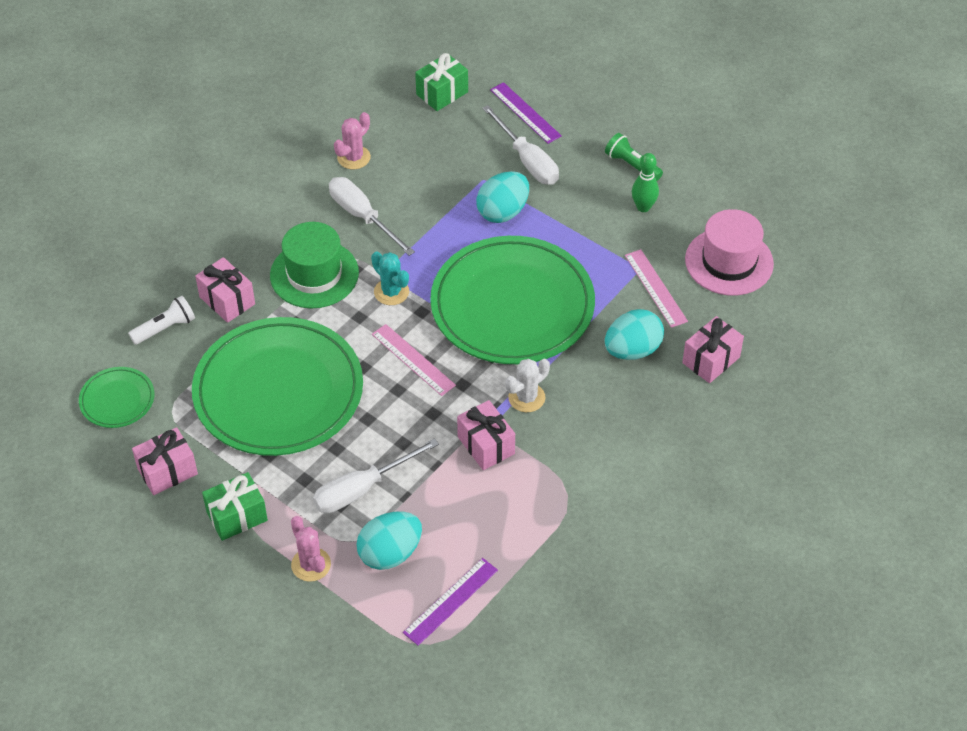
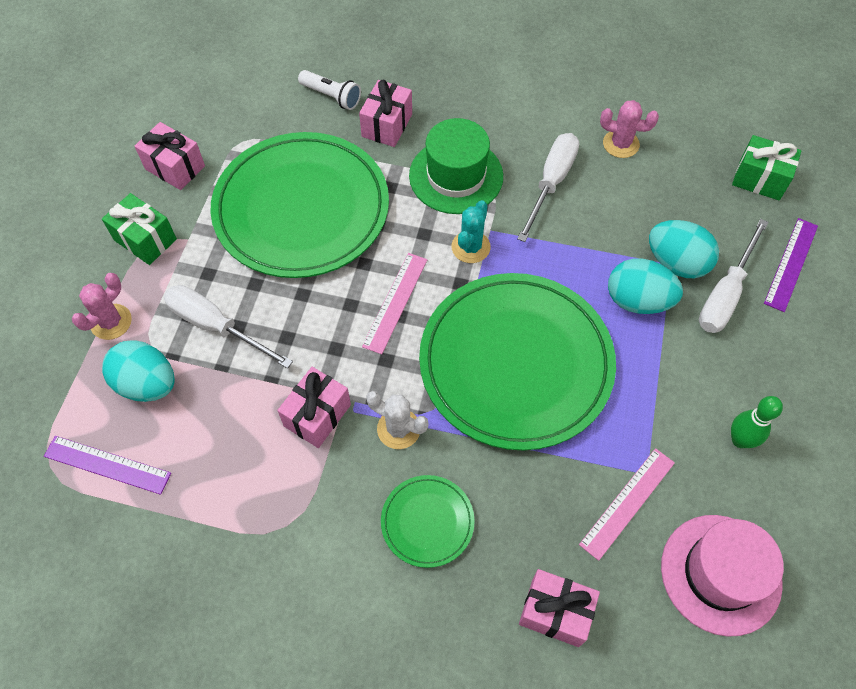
camera: 65 degrees right, 10 degrees up
(117, 400) = (237, 99): green plate -> green plate (427, 522)
(632, 165) = (794, 402): green flashlight -> none
(632, 350) = (521, 514): turquoise egg -> turquoise egg (676, 263)

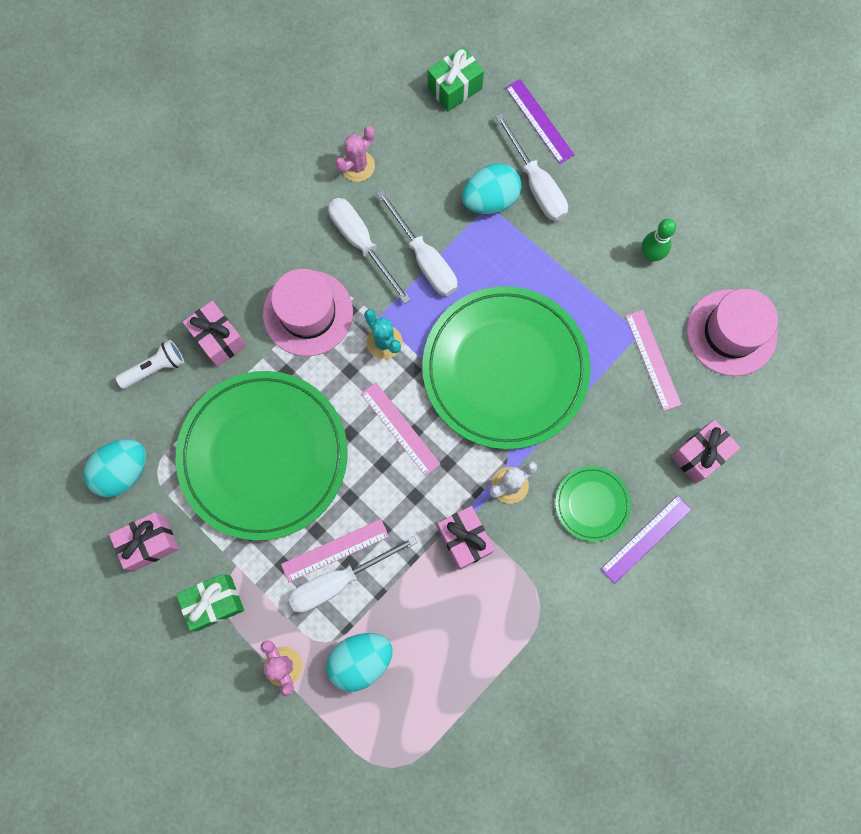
camera: 60 degrees left, 15 degrees up
(107, 465) = (416, 721): purple ruler -> purple ruler (646, 539)
(244, 308) = (335, 550): none -> pink ruler
(456, 176) = (308, 313): green hat -> pink hat
(575, 239) = (424, 259): none -> white screwdriver
(637, 301) = (505, 249): turquoise egg -> turquoise egg (123, 471)

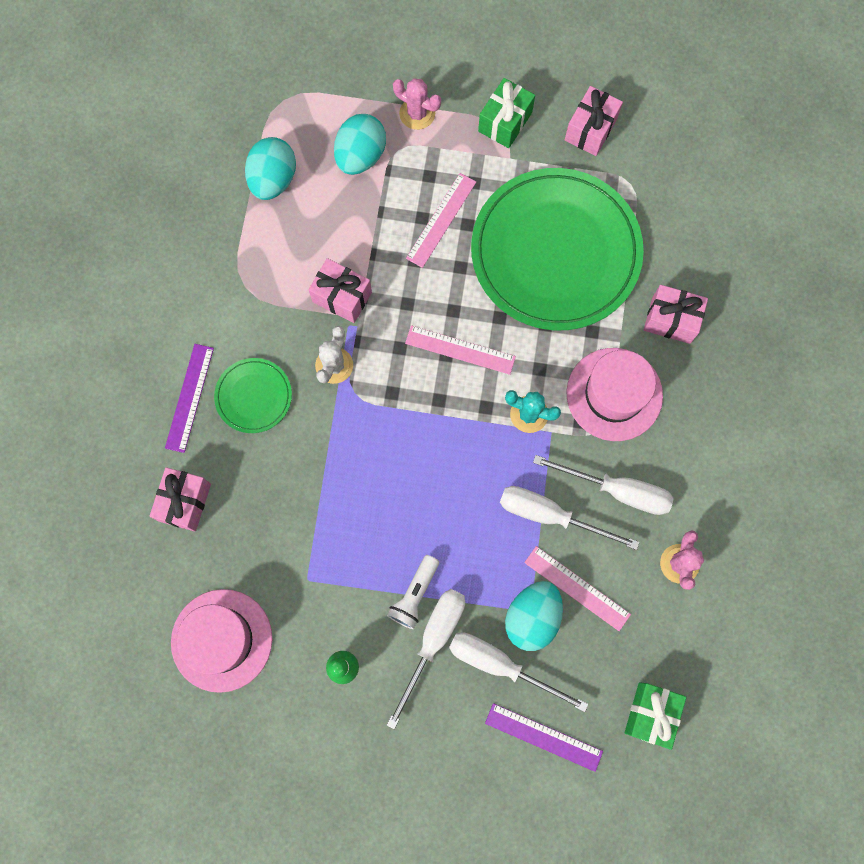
camera: 145 degrees right, 0 degrees up
(123, 471) = (657, 166): turquoise egg -> turquoise egg (273, 179)
(155, 368) = (702, 261): white flashlight -> white flashlight (414, 594)
(339, 581) = (421, 199): white screwdriver -> white screwdriver (433, 641)
(505, 369) = (406, 462): green plate -> none
(653, 359) = (279, 563): pink ruler -> pink ruler (577, 588)

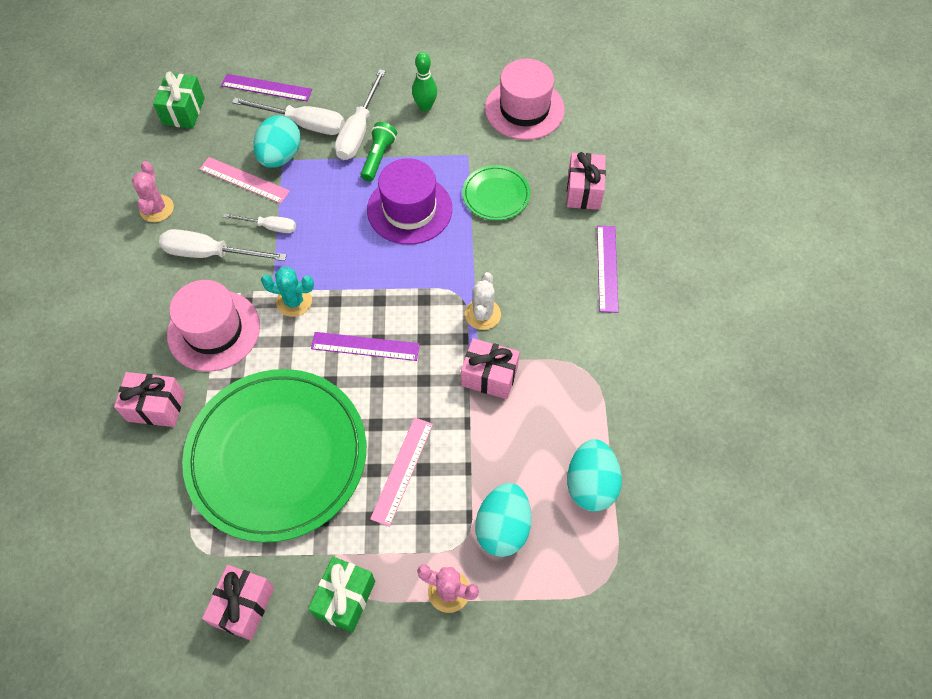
camera: 170 degrees right, 15 degrees down
(253, 396) = (550, 278): green plate -> green plate (496, 195)
(389, 512) = (409, 209): none -> purple hat
(414, 594) = (378, 157): white flashlight -> green flashlight
(460, 350) = (365, 346): pink ruler -> purple ruler
(550, 515) = (269, 227): white screwdriver -> white screwdriver, size x0.59

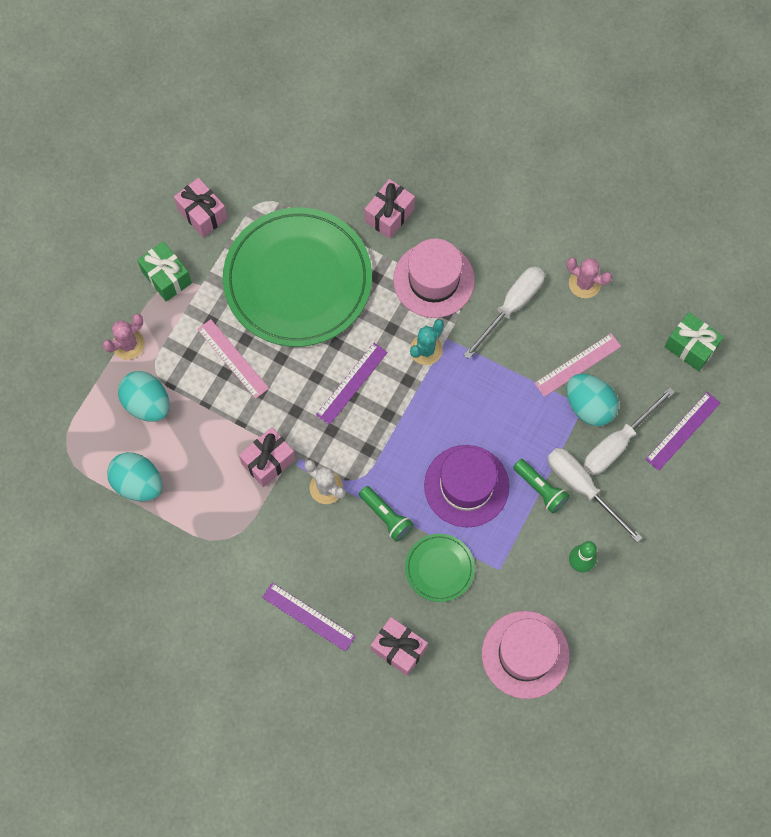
camera: 120 degrees right, 10 degrees up
(269, 227) = (513, 363): white screwdriver -> none
(477, 254) = (386, 516): none -> green flashlight

